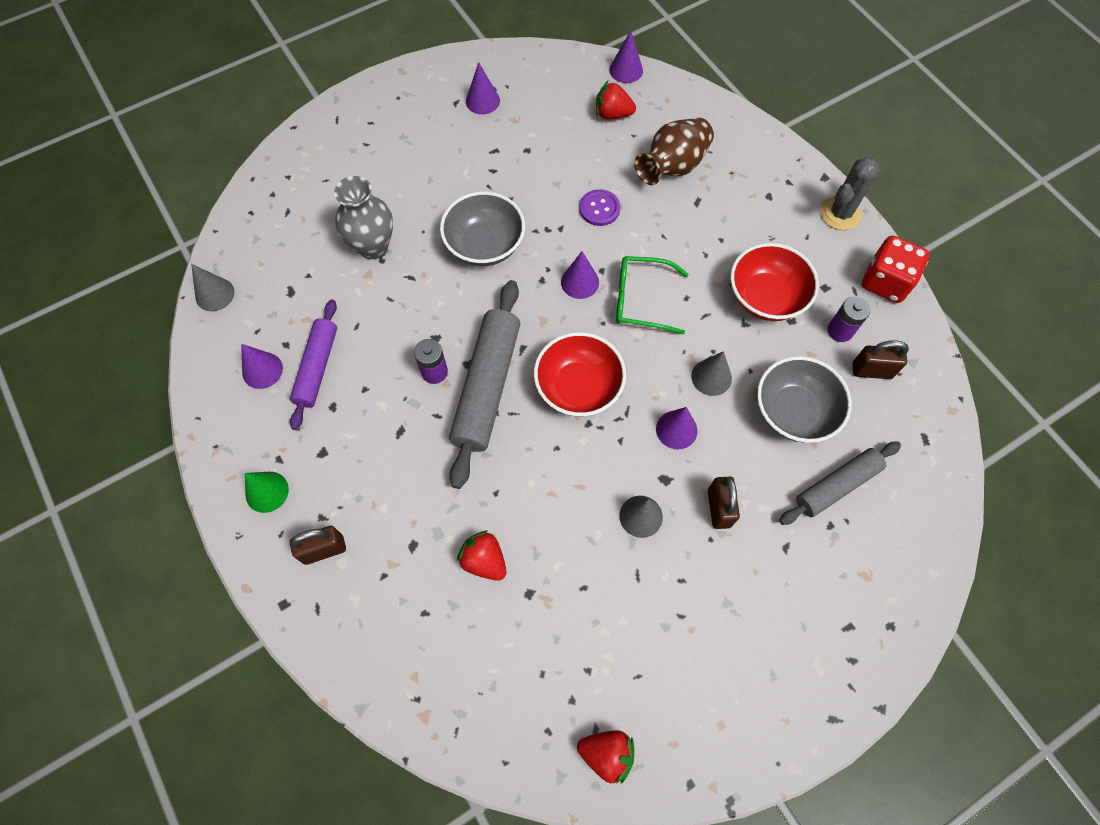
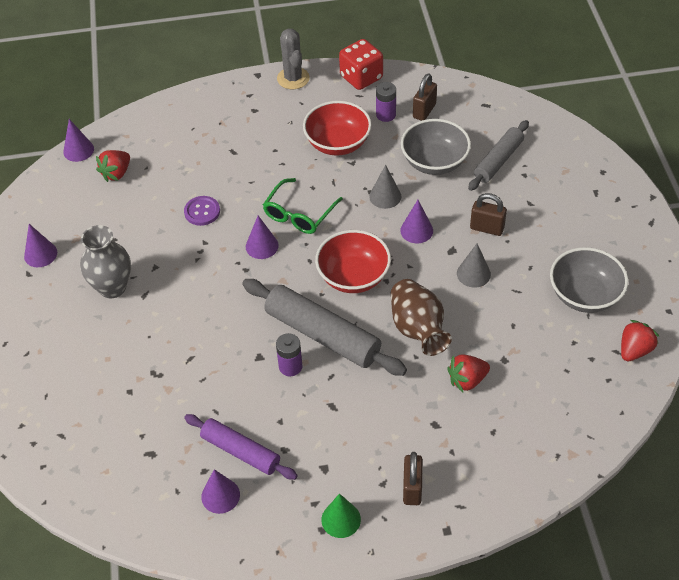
camera: 65 degrees left, 15 degrees down
(215, 294) = (117, 517): grey cone -> none
(373, 246) = (142, 377): grey vase -> grey vase (112, 287)
(485, 245) = (190, 297): grey bowl -> grey bowl (584, 295)
(672, 167) = (192, 154): brown vase -> brown vase (418, 329)
(836, 486) = (498, 161): grey rolling pin -> grey rolling pin turned 45 degrees clockwise

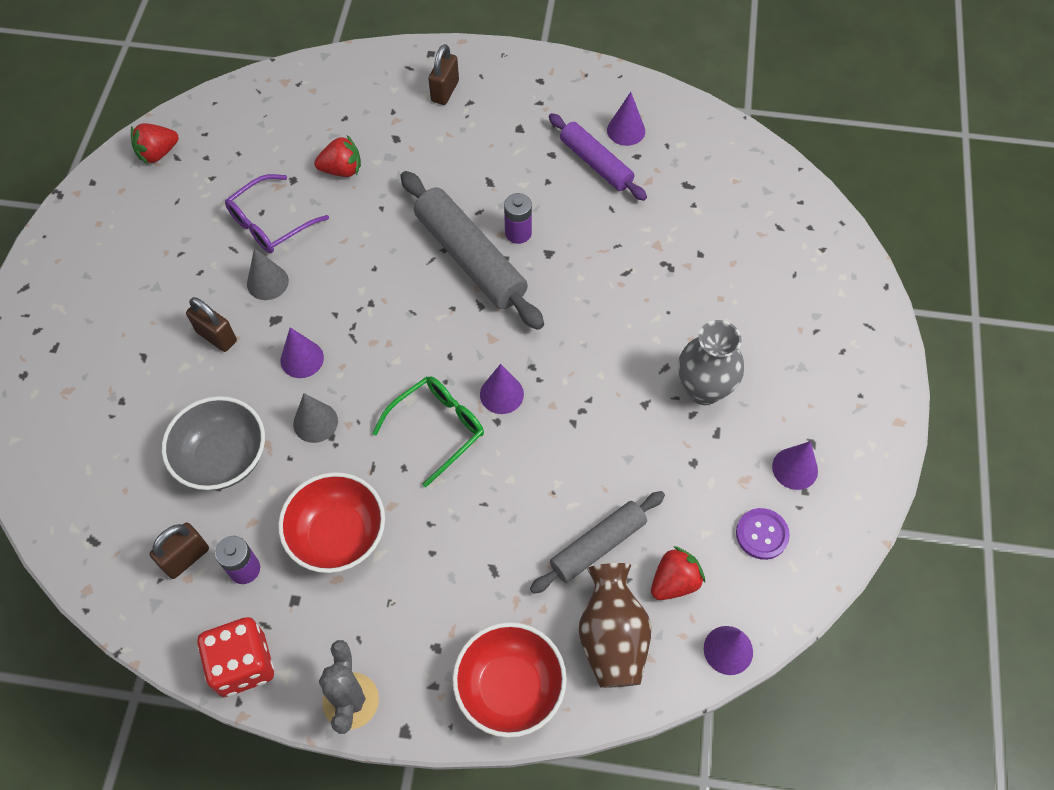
camera: 165 degrees left, 10 degrees up
(202, 212) = (565, 472): purple button -> purple button (762, 534)
(341, 519) = (520, 84): green cone -> none
(353, 277) = (406, 318): red bowl -> red bowl (510, 688)
(418, 329) = (364, 235): brown vase -> brown vase (612, 637)
(498, 161) = (139, 433): grey rolling pin -> grey rolling pin (598, 546)
(499, 318) = (271, 223): none -> purple glasses
(584, 295) = (164, 223): grey bowl -> none

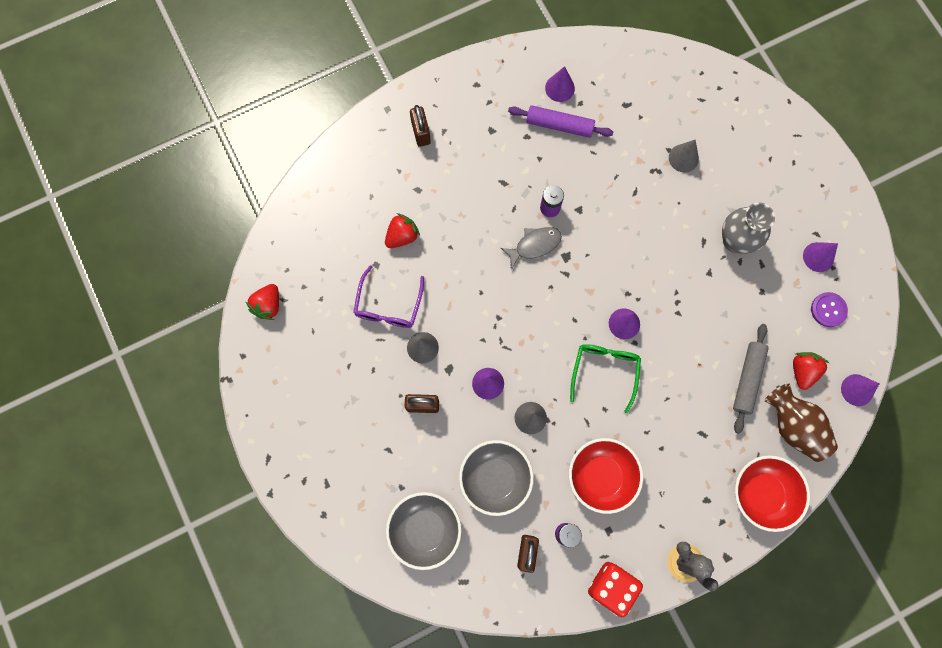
camera: 35 degrees left, 15 degrees up
(105, 459) = (425, 529): none -> grey bowl
(470, 258) = (534, 245): grey rolling pin -> grey fish
(710, 271) = (683, 158): none -> grey cone

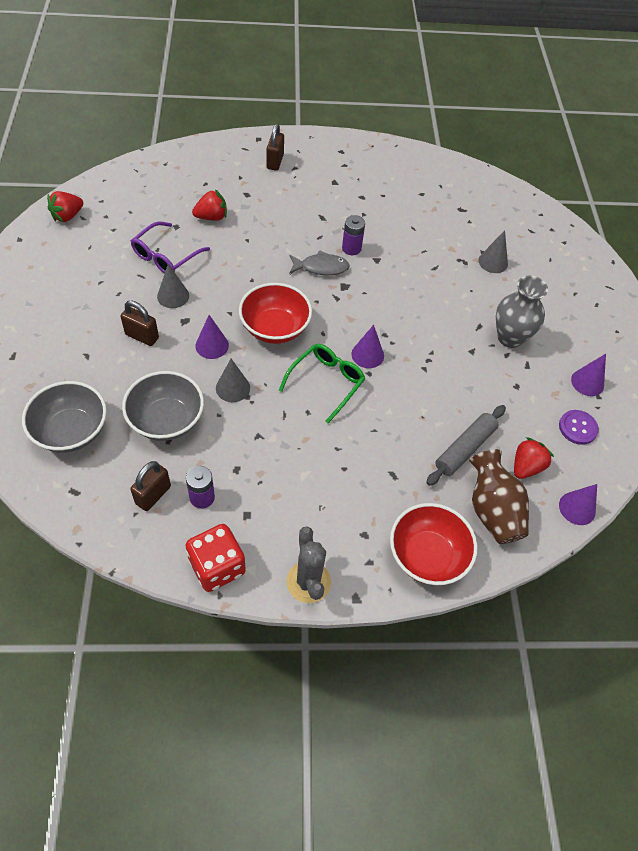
camera: 20 degrees right, 20 degrees down
(559, 88) = (410, 178): purple cone -> none
(559, 125) = (394, 200): purple rolling pin -> none
(601, 476) = (269, 464): red bowl -> red bowl (275, 328)

